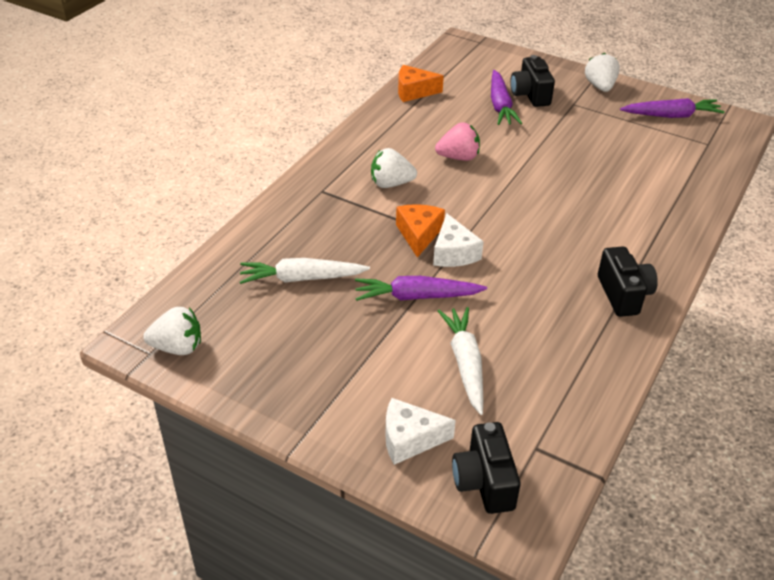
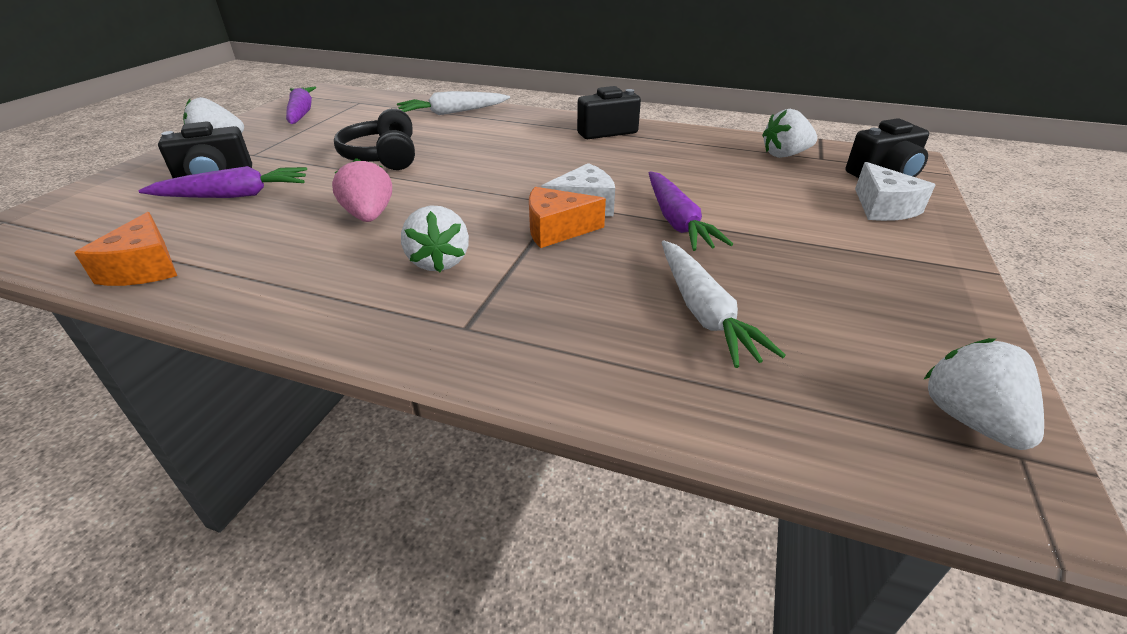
camera: 100 degrees left, 5 degrees down
(465, 363) = (756, 189): white carrot -> white carrot (452, 112)
(546, 418) = (784, 155): none -> white strawberry
(563, 160) = (383, 156): none -> black headphones

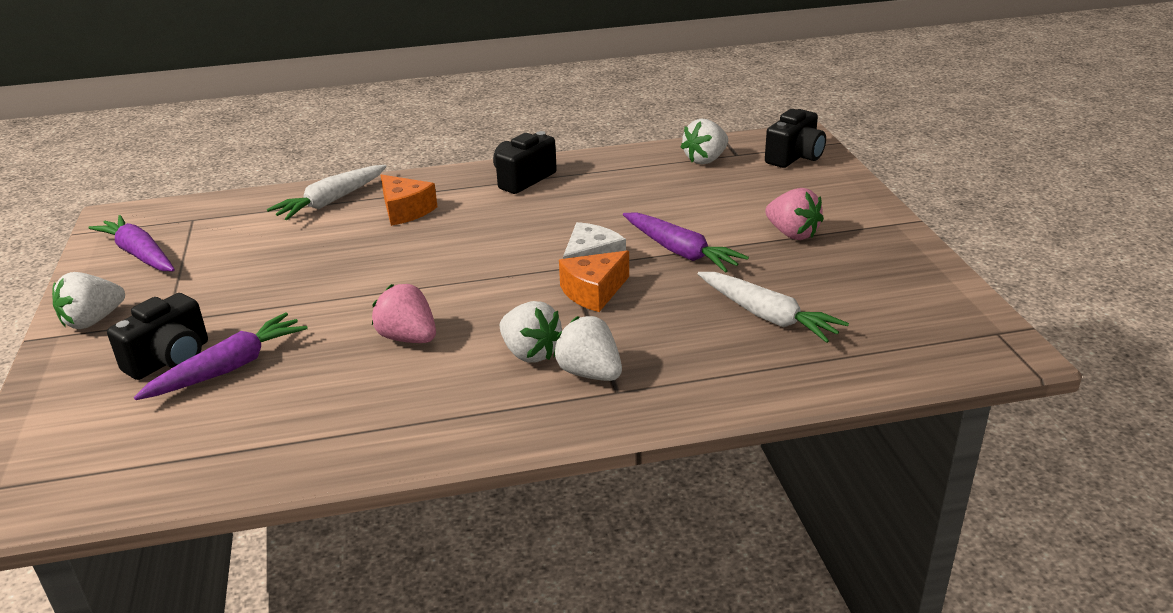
camera: 30 degrees left, 5 degrees down
(144, 268) = (260, 460): orange cheese -> orange cheese (405, 211)
(383, 156) = (328, 276): black headphones -> none
(814, 240) = (792, 234): none -> pink strawberry
(883, 208) = (817, 190): white cheese -> none
(969, 419) = (962, 323): white strawberry -> white strawberry (589, 373)

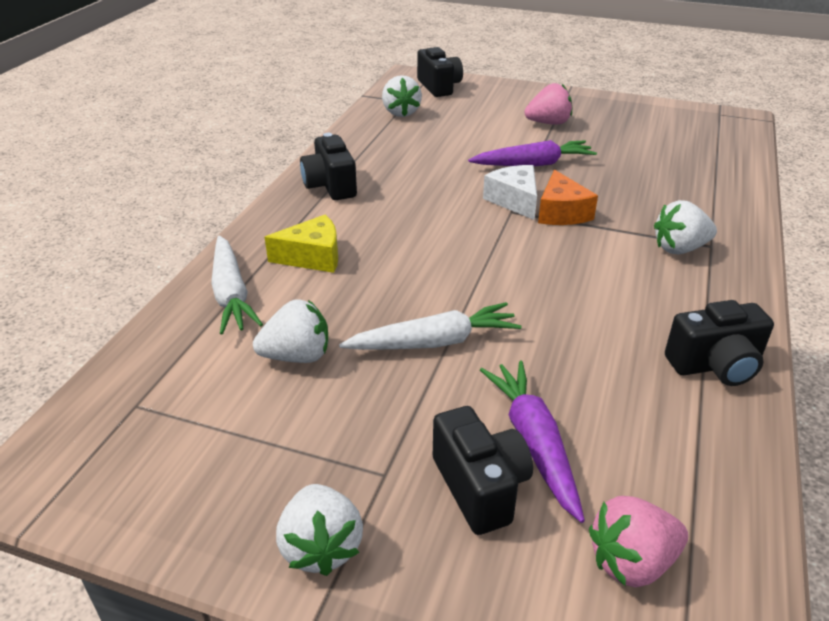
camera: 60 degrees left, 5 degrees up
(139, 254) = (177, 471): purple carrot -> none
(388, 434) = (715, 365): none -> black camera
(405, 211) = (313, 257): orange cheese -> yellow cheese
(408, 338) = (562, 316): pink strawberry -> pink strawberry (632, 562)
(530, 353) = (632, 264): white strawberry -> white strawberry (297, 356)
(768, 316) = (651, 165): white carrot -> white carrot (434, 342)

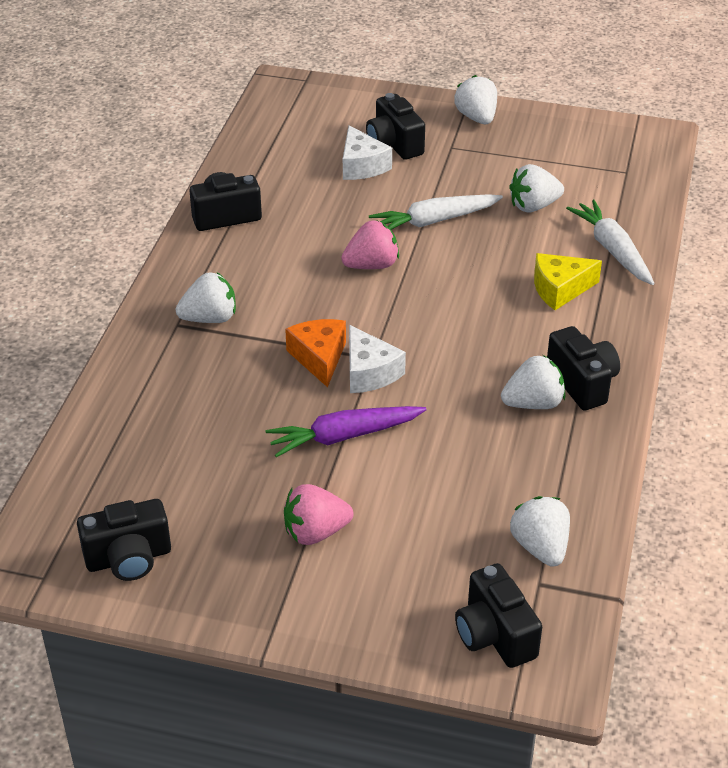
camera: 175 degrees right, 5 degrees up
(377, 176) = (533, 403): none -> white strawberry
(533, 442) = (362, 166): purple carrot -> white cheese
(632, 562) = (314, 120): pink strawberry -> pink strawberry (371, 265)
(669, 118) = (129, 558): none -> black camera

